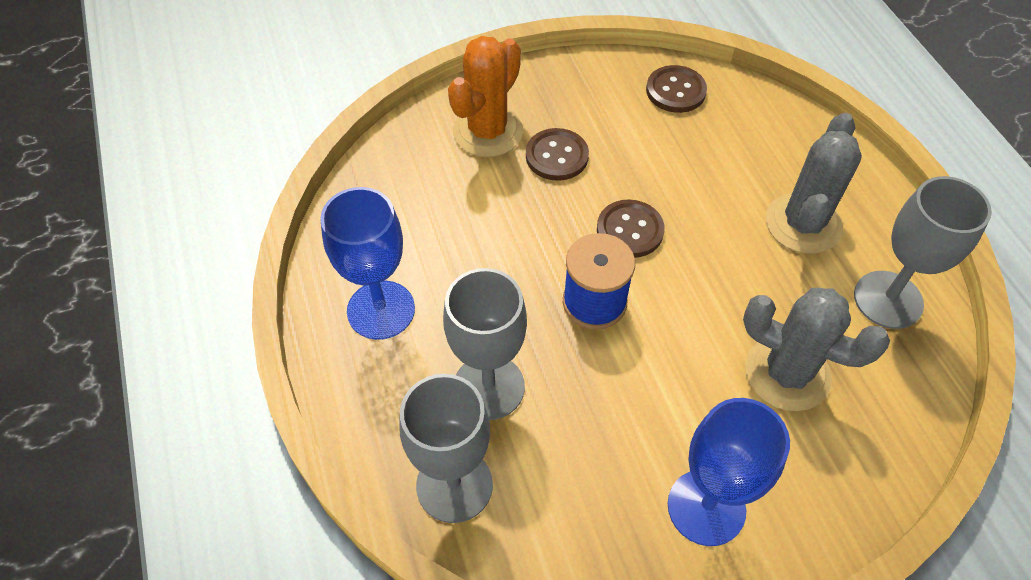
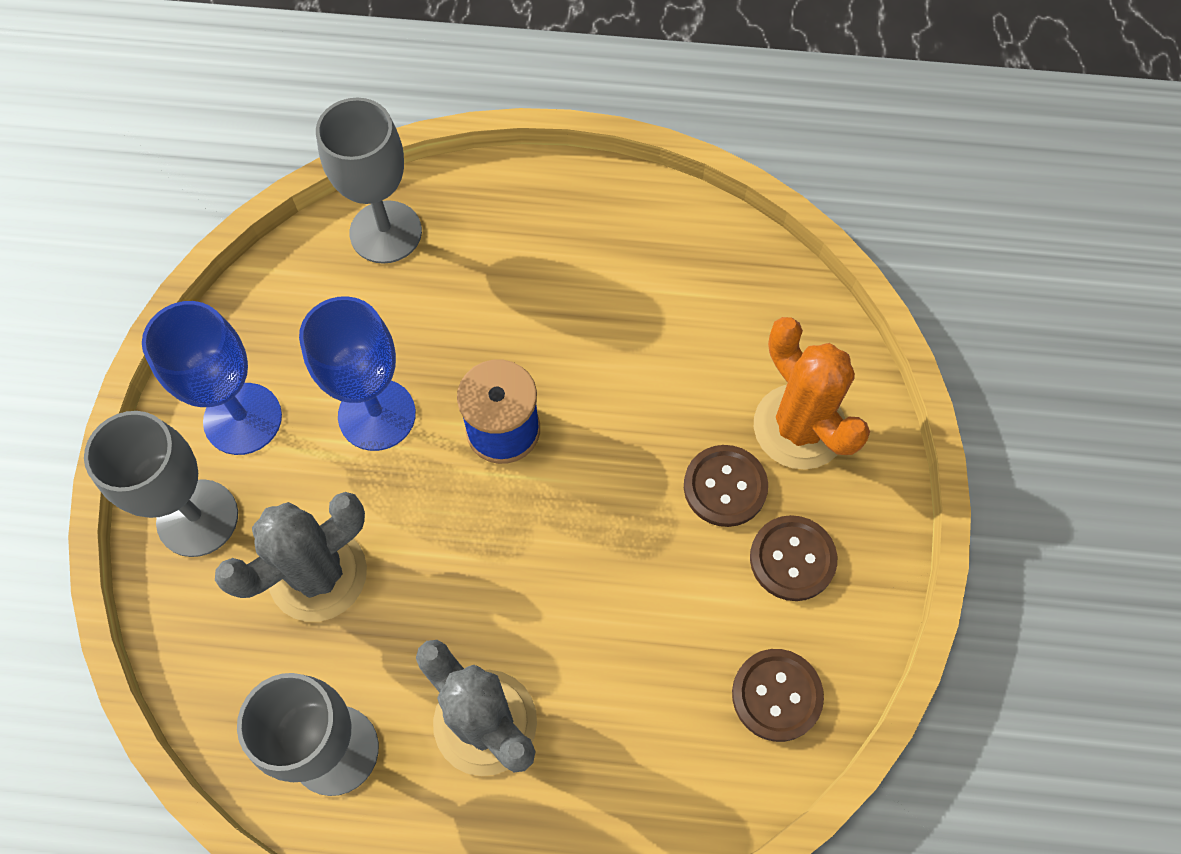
camera: 115 degrees right, 10 degrees up
(381, 310) = (597, 236): blue goblet -> blue goblet (377, 415)
(489, 387) = (462, 294): grey goblet -> grey goblet (197, 518)
(630, 230) = (576, 513): brown button -> brown button (792, 559)

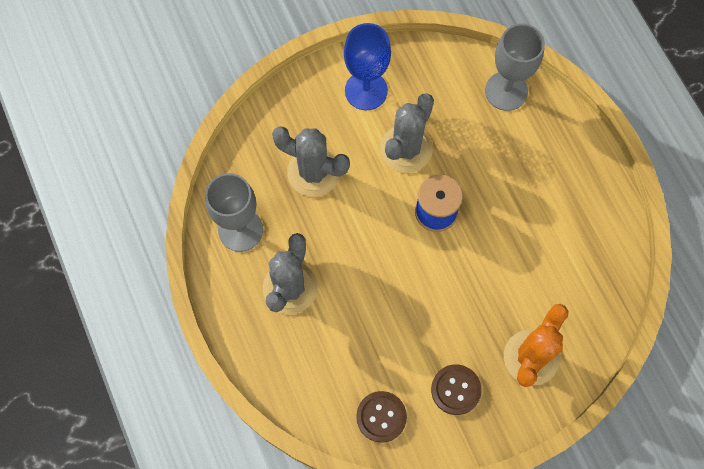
camera: 60 degrees right, 5 degrees up
(197, 518) = (307, 103): grey goblet -> none
(377, 415) = (406, 149): blue goblet -> grey cactus
(725, 487) = (473, 336): brown button -> none

